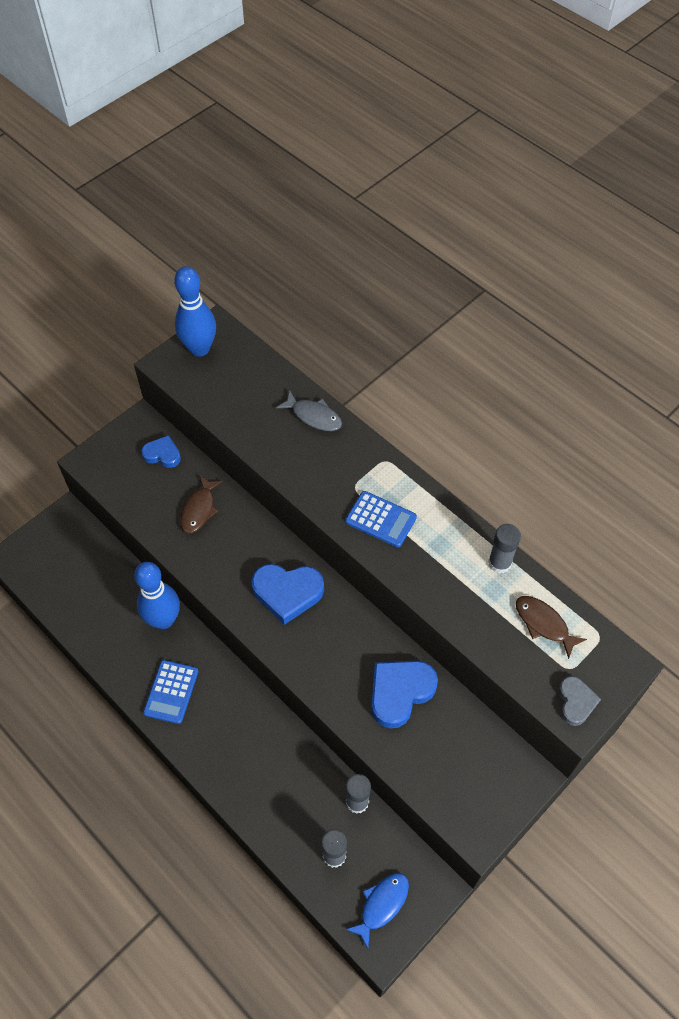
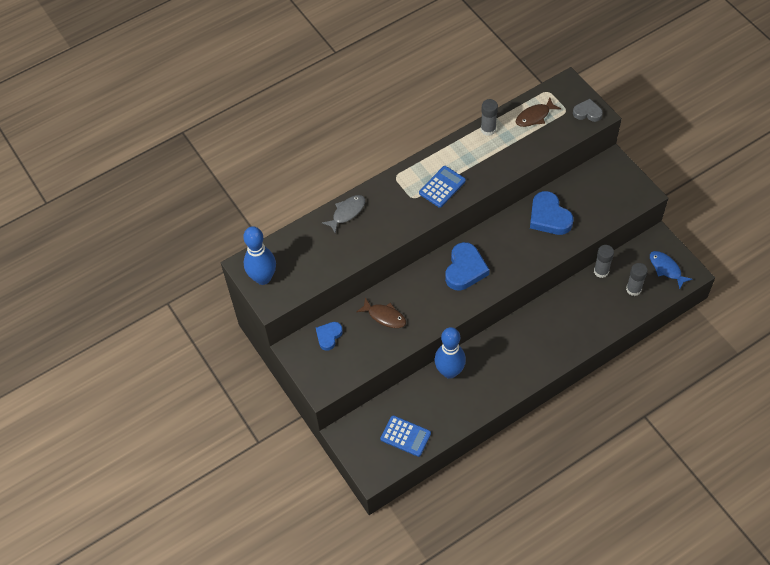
camera: 75 degrees left, 0 degrees up
(171, 692) = (507, 371): blue calculator -> blue calculator (405, 436)

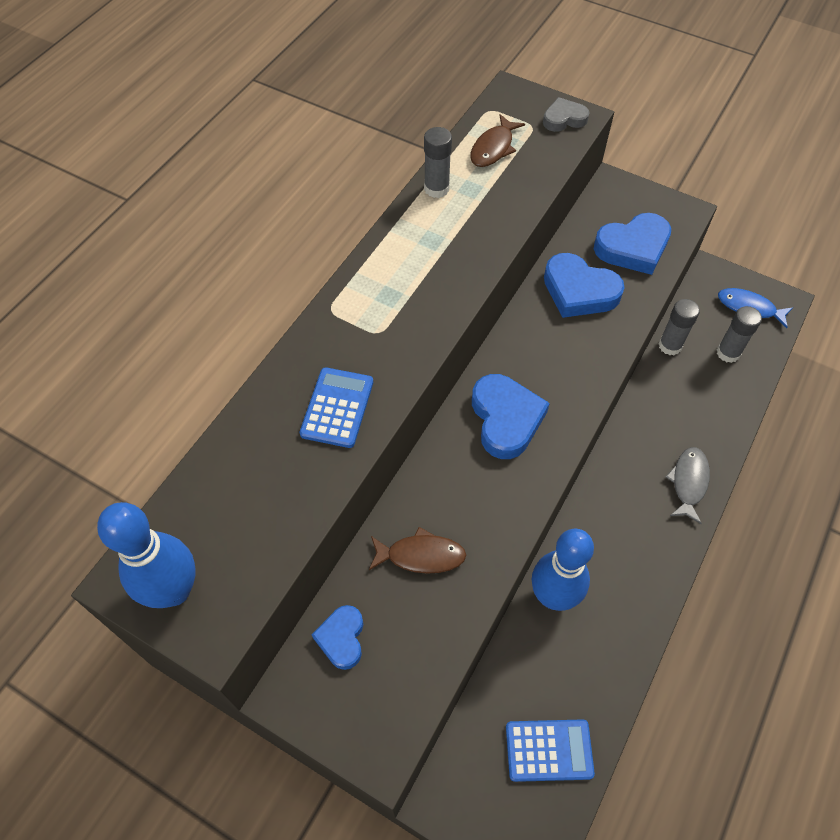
camera: 30 degrees left, 0 degrees up
(347, 213) = (277, 401): grey fish -> grey fish (688, 482)
(442, 187) = (416, 297): blue calculator -> blue calculator (337, 408)
(597, 204) = (633, 248): none -> blue heart

